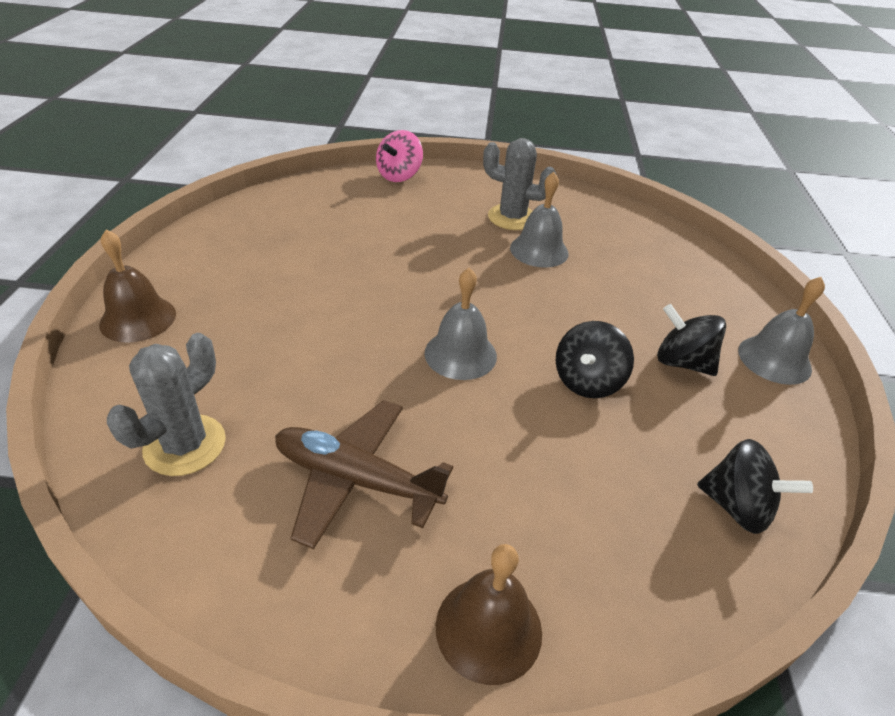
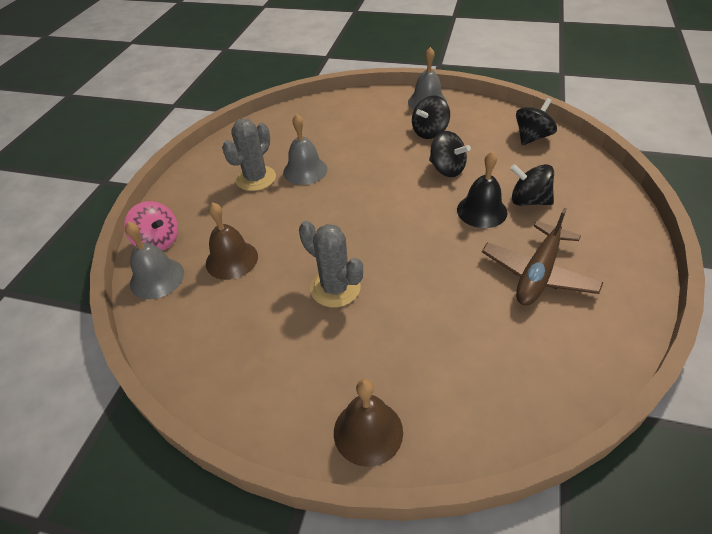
camera: 75 degrees left, 5 degrees up
(185, 445) = (521, 368): grey cactus -> grey cactus (335, 288)
(460, 354) = (421, 220): grey bell -> grey bell (157, 278)
(488, 628) = (620, 226): brown bell -> brown bell (231, 259)
(493, 419) = (482, 211): none -> black bell
(532, 483) = (528, 201): none -> black spinning top

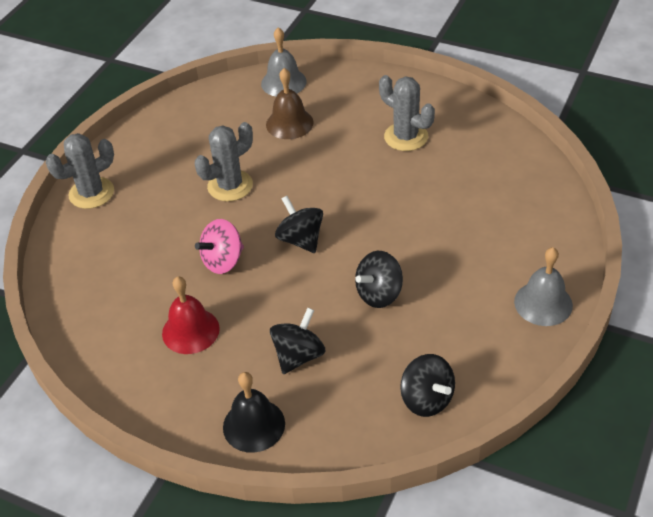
camera: 100 degrees right, 0 degrees up
(158, 241) = (329, 79): pink spinning top -> pink spinning top (223, 261)
(305, 170) = (410, 174): grey bell -> none
(368, 431) = (91, 193): brown bell -> grey cactus
(429, 132) = (463, 292): black spinning top -> black spinning top (301, 239)
(482, 211) = (295, 309): black bell -> black bell (254, 425)
(538, 273) = (190, 331): brown plane -> red bell

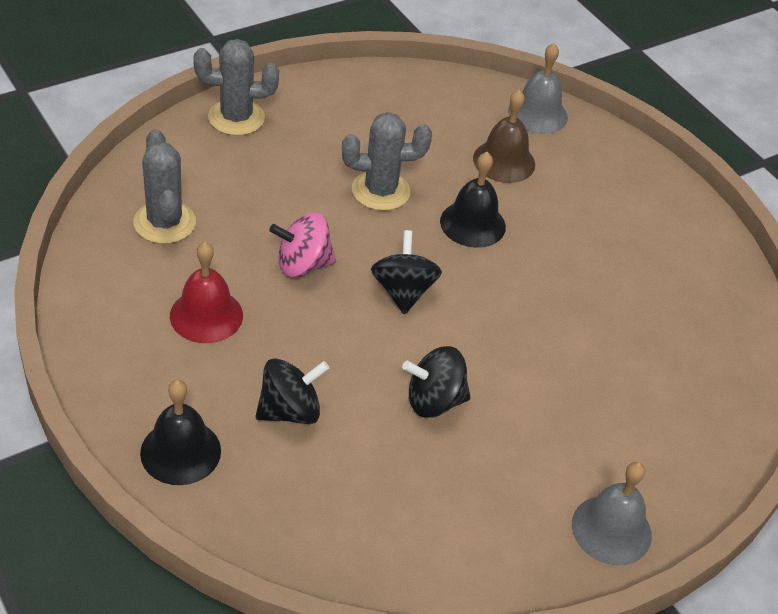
camera: 25 degrees right, 0 degrees up
(305, 173) = (472, 224): none -> black bell
(406, 137) = (621, 249): grey cactus -> grey cactus (164, 223)
(426, 399) = (381, 546): black spinning top -> none

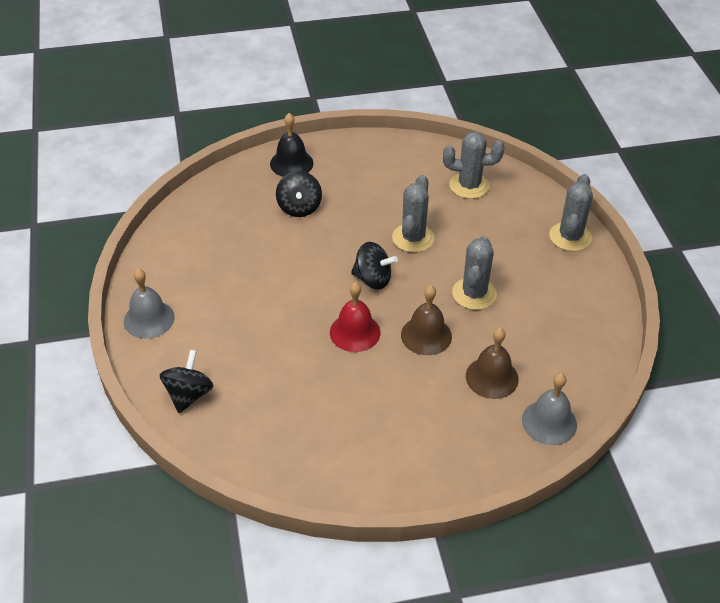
camera: 115 degrees right, 0 degrees up
(206, 315) = (384, 189): red bell -> red bell (355, 332)
(303, 264) = (413, 238): pink spinning top -> grey cactus
(434, 401) = (278, 269): black spinning top -> black spinning top (188, 394)
(472, 224) = (426, 335): black bell -> brown bell

